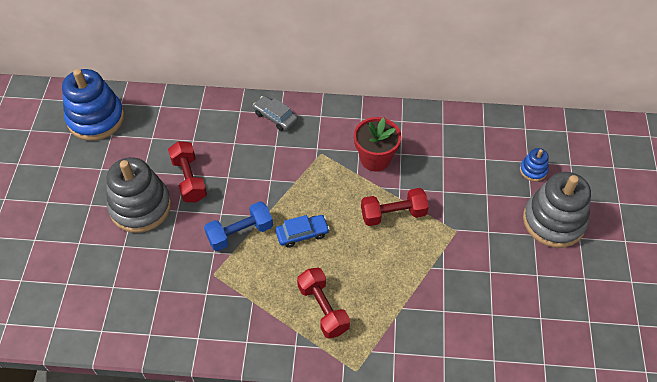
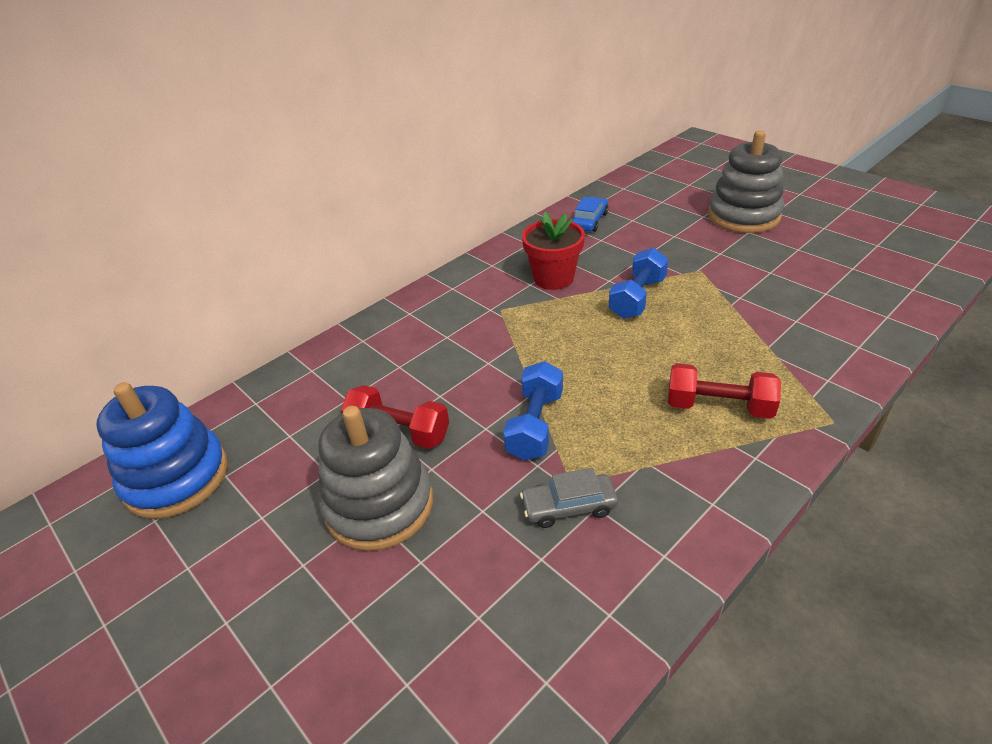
camera: 45 degrees left, 15 degrees down
(275, 117) = (409, 318): grey car -> grey car (569, 506)
(302, 234) = (593, 373): blue car -> blue car (589, 221)
(393, 214) = (637, 298): red dumbbell -> blue dumbbell
(533, 170) = (674, 202): blue stacking toy -> none

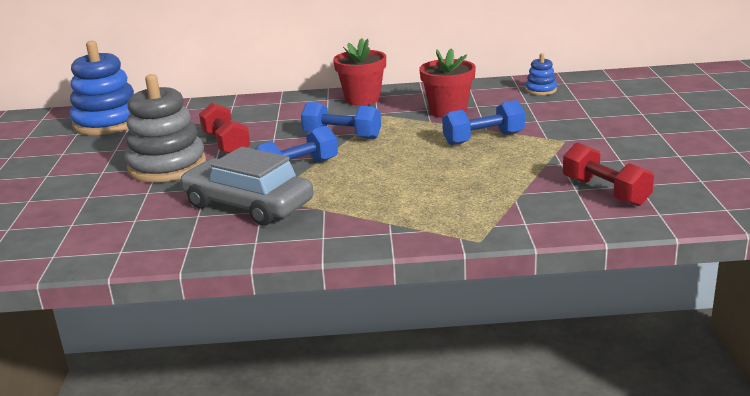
camera: 40 degrees right, 15 degrees down
(447, 298) = (362, 99): none -> red flower pot
(507, 356) = (342, 136): none -> blue dumbbell
(569, 506) = (248, 204): grey car -> grey car, size x1.91
(589, 221) = (541, 90): blue car -> blue stacking toy
(718, 406) = (418, 204): red dumbbell -> red dumbbell (605, 192)
(743, 216) = (677, 123): grey stacking toy -> none

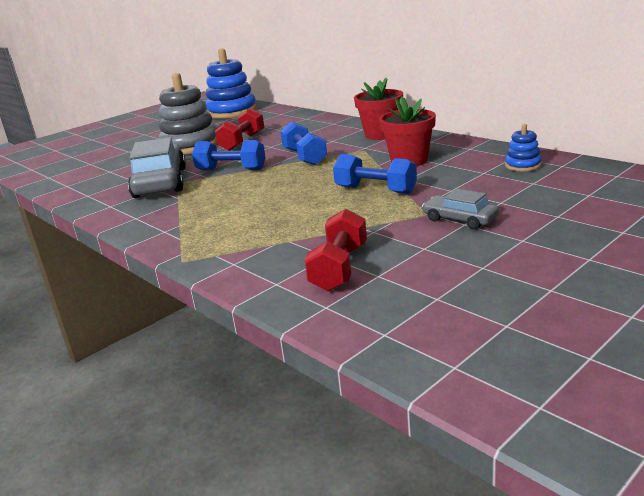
camera: 50 degrees right, 0 degrees up
(594, 135) = (460, 219): none -> grey car

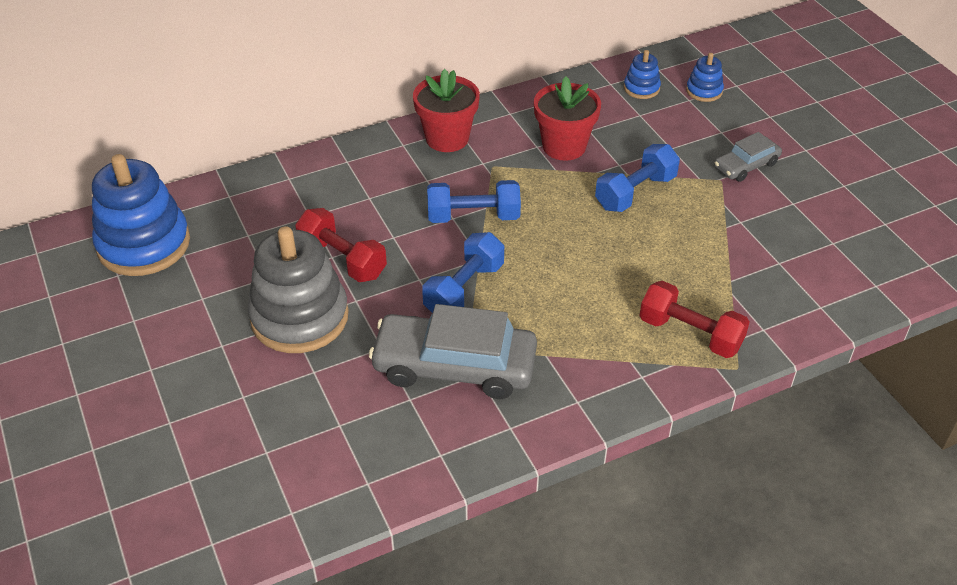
camera: 75 degrees left, 20 degrees up
(339, 268) = (809, 261): red dumbbell -> red dumbbell (690, 334)
(555, 185) = (704, 91): none -> blue stacking toy

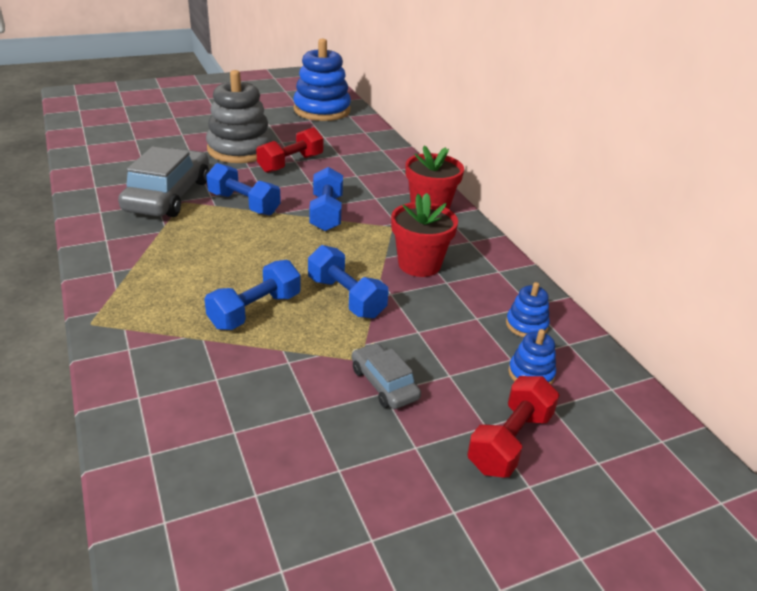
camera: 90 degrees right, 10 degrees down
(677, 251) = (255, 311): none -> blue dumbbell
(690, 334) = (145, 302): red dumbbell -> red dumbbell (510, 441)

